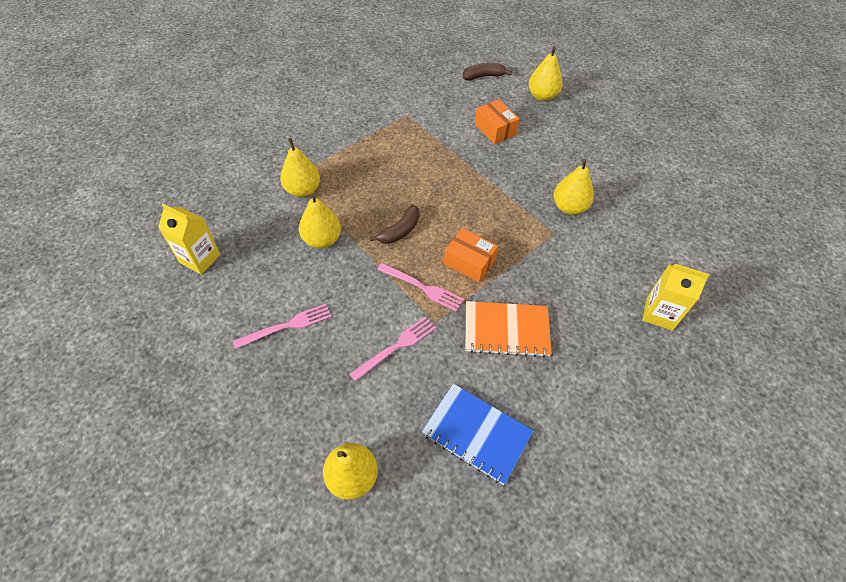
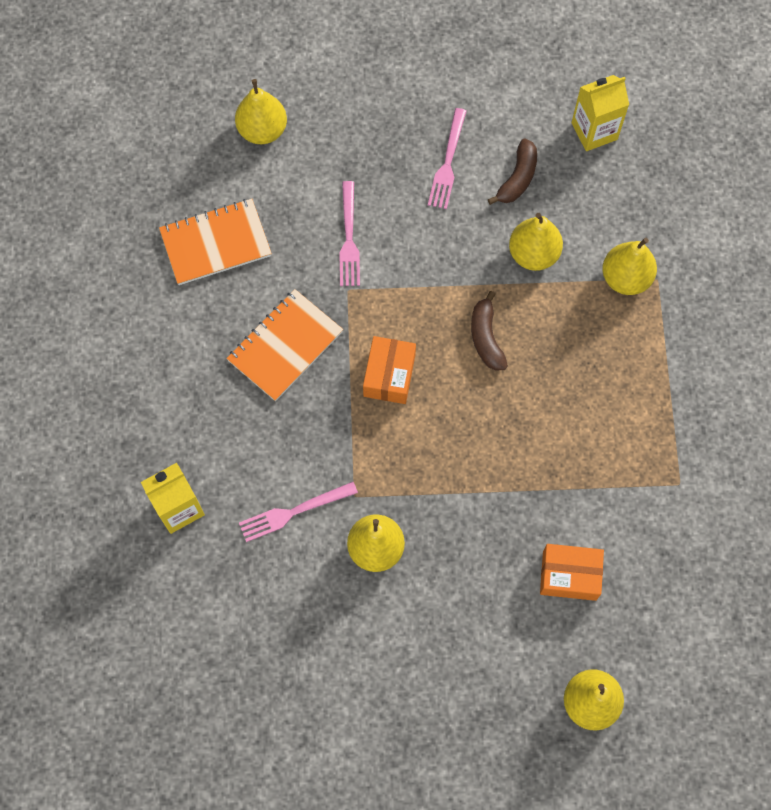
camera: 130 degrees right, 15 degrees up
(423, 288) = (394, 308): pink fork -> pink fork (293, 512)
(469, 262) = (389, 375): orange box -> orange box turned 60 degrees counterclockwise
(476, 434) = (215, 243): blue notebook -> orange notebook
(483, 76) = (692, 655): brown banana -> brown banana (517, 178)

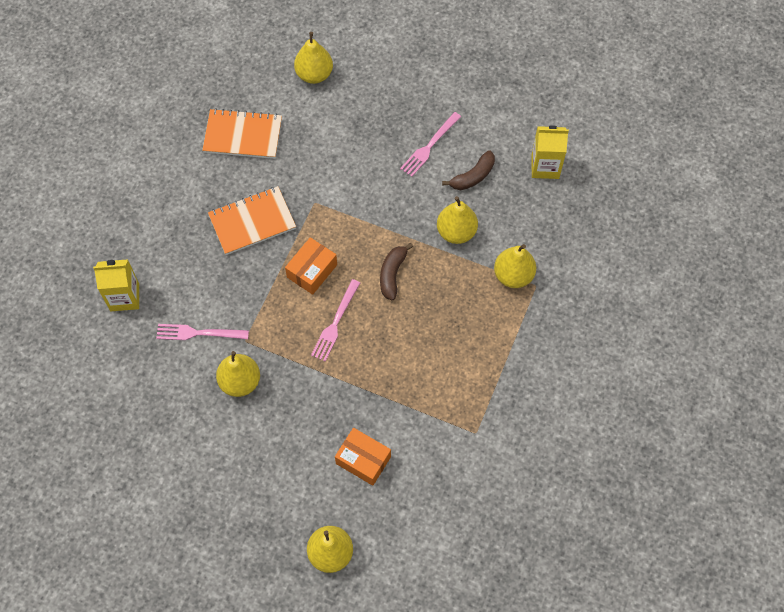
camera: 25 degrees right, 5 degrees down
(349, 239) = (334, 169): pink fork -> pink fork (335, 324)

